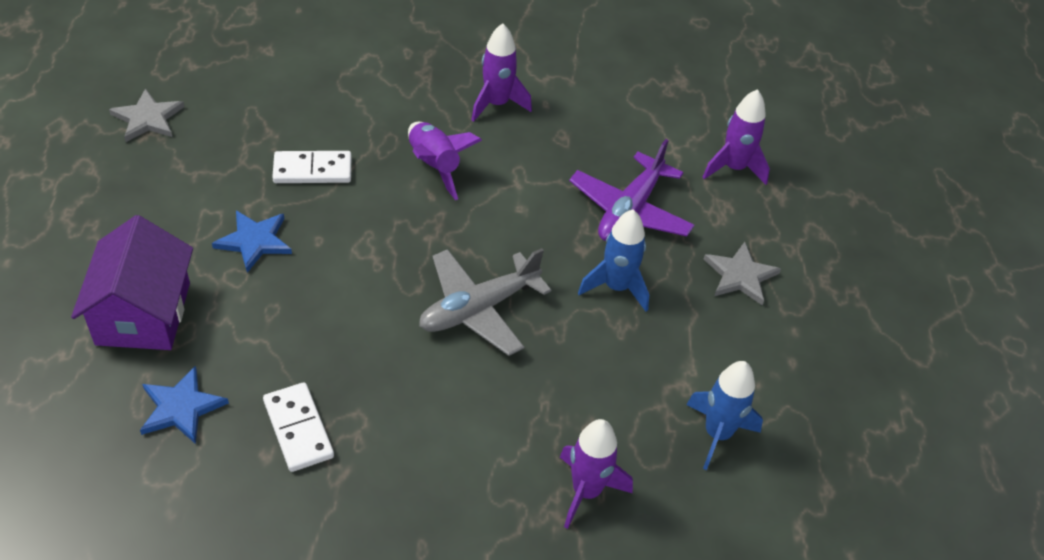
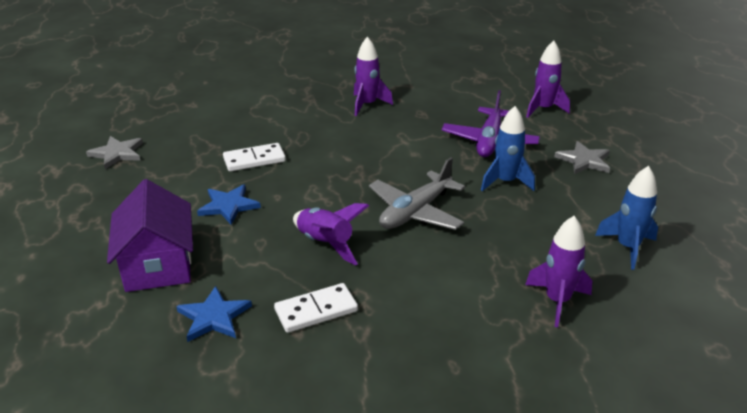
camera: 10 degrees left, 15 degrees down
(298, 429) = (316, 310): white domino -> white domino turned 75 degrees counterclockwise
(434, 166) = (341, 142): purple rocket -> purple rocket (325, 244)

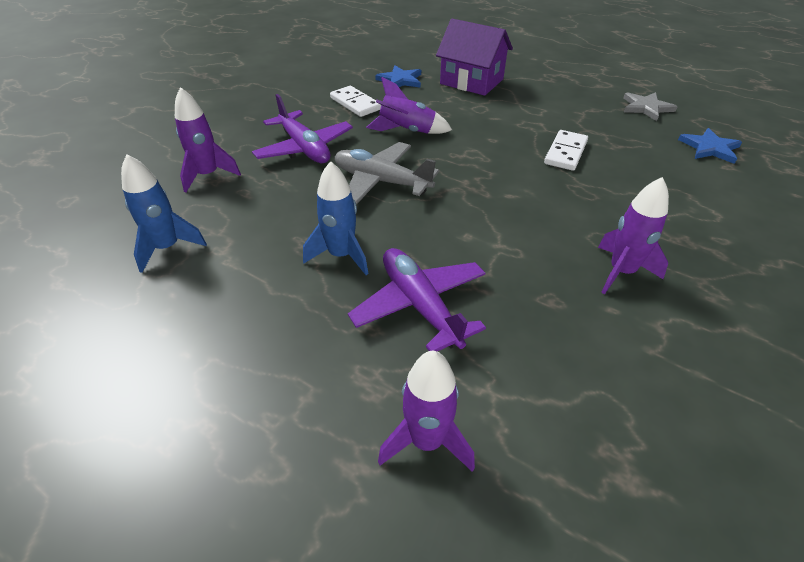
camera: 135 degrees right, 10 degrees up
(228, 206) = (506, 119): blue star -> blue star (709, 148)
(316, 310) = (355, 104): white domino -> white domino turned 60 degrees counterclockwise
(415, 212) = (381, 181): grey plane -> grey plane turned 60 degrees counterclockwise
(438, 280) = (304, 148): none -> purple plane
(584, 160) = (279, 348): grey star -> none

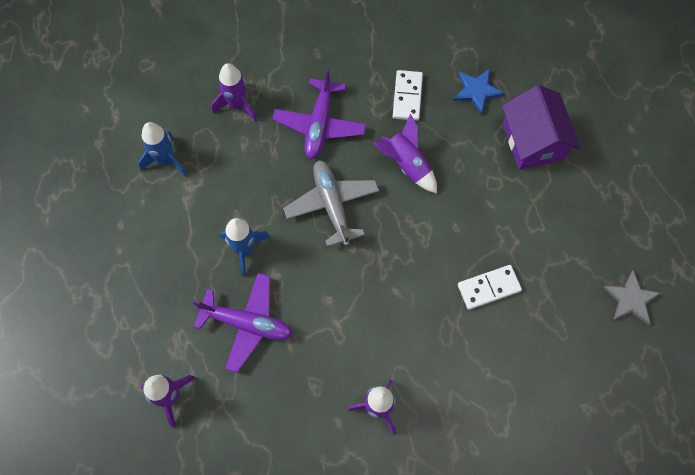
camera: 45 degrees right, 25 degrees up
(420, 305) = (247, 323): purple plane -> purple plane turned 90 degrees clockwise
(709, 148) = (605, 382): blue star -> none

